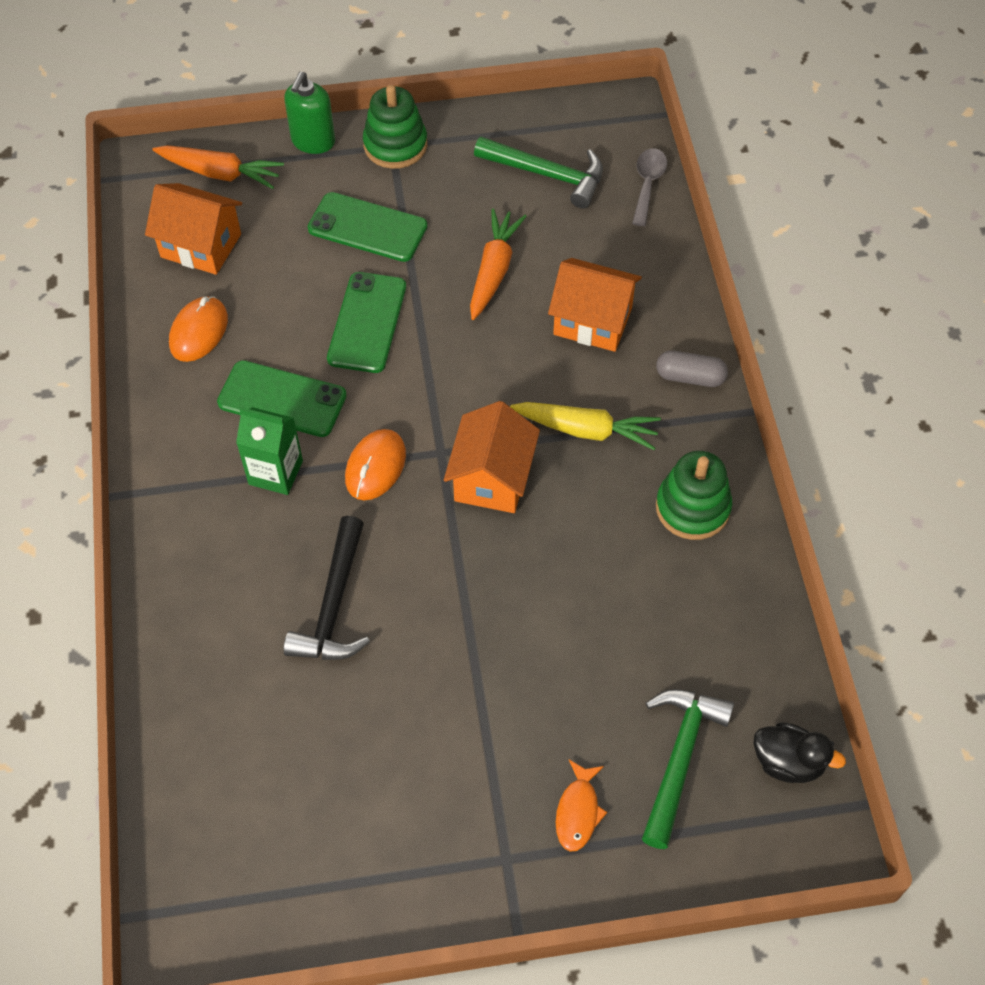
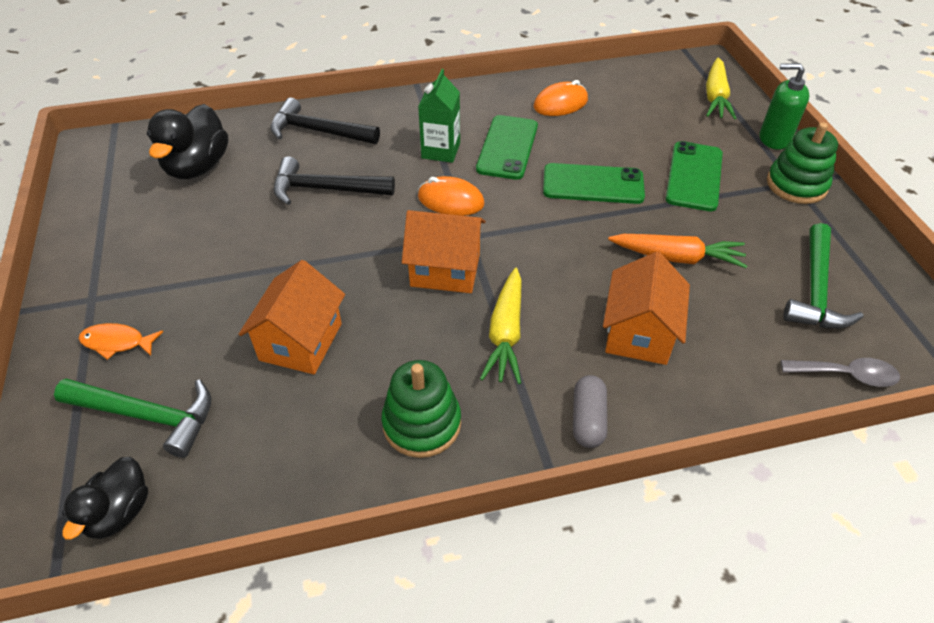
camera: 85 degrees right, 10 degrees down
(199, 331) = (560, 103): orange mouse -> orange mouse turned 45 degrees counterclockwise
(201, 245) = (640, 96): orange house -> orange house (301, 342)
(204, 620) = (318, 131): none -> black hammer
(220, 173) = (715, 97): orange carrot -> yellow carrot
(259, 772) = (198, 167): none -> black duck

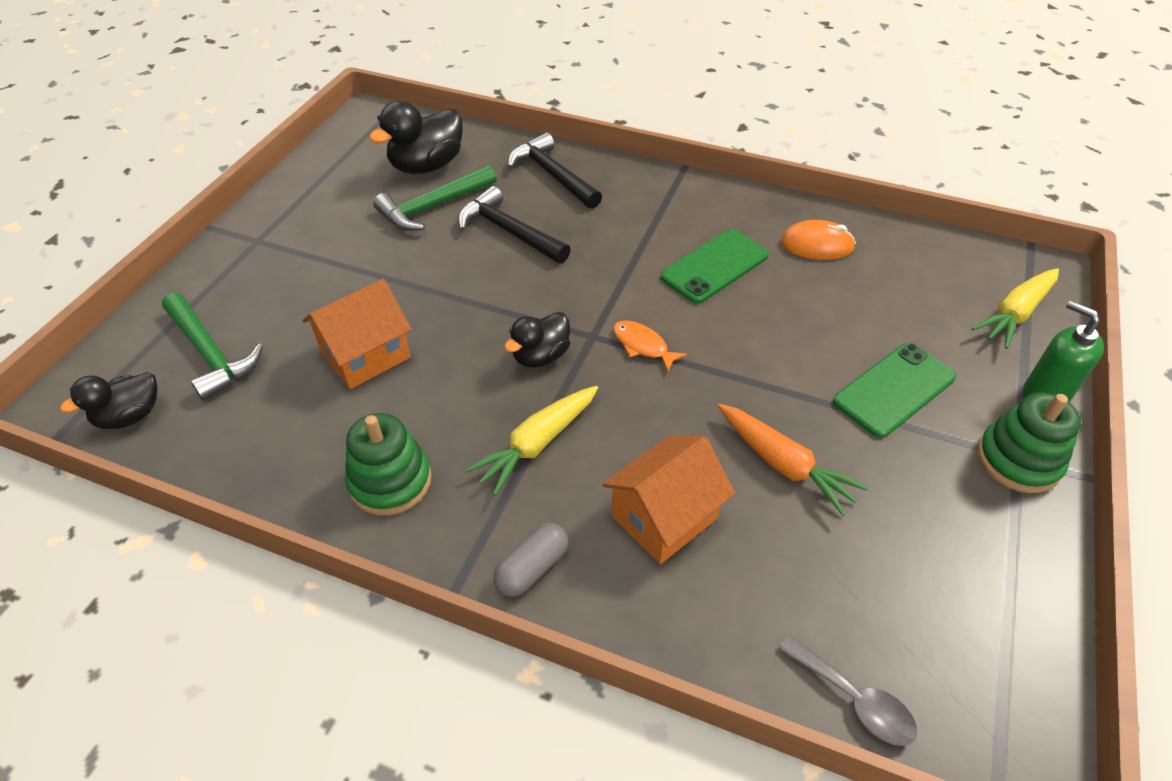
camera: 35 degrees right, 0 degrees up
(117, 342) = (243, 284): orange fish -> orange fish (642, 346)
(441, 151) = (645, 241): green carton -> none
(445, 270) = (540, 356): orange house -> black duck
(450, 200) = (608, 293): orange mouse -> none
(593, 184) = (768, 344): green phone -> none
(816, 290) = (915, 588): green hammer -> green hammer (433, 207)

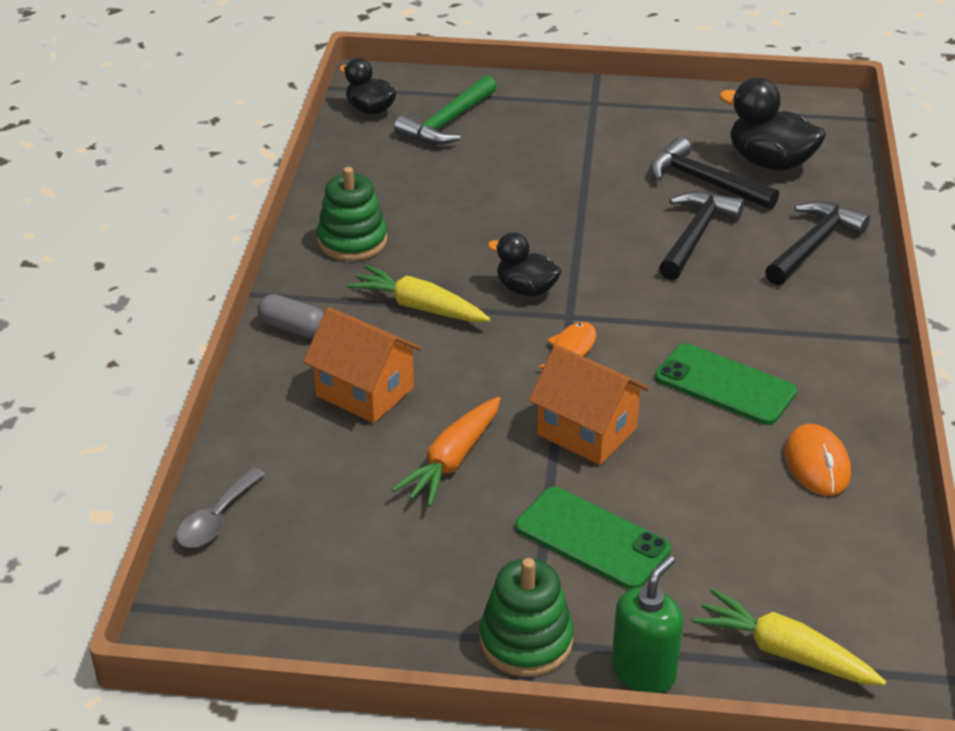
camera: 75 degrees right, 10 degrees down
(366, 356) = (480, 195): orange house -> orange house (587, 431)
(433, 207) = (704, 182): green hammer -> black hammer

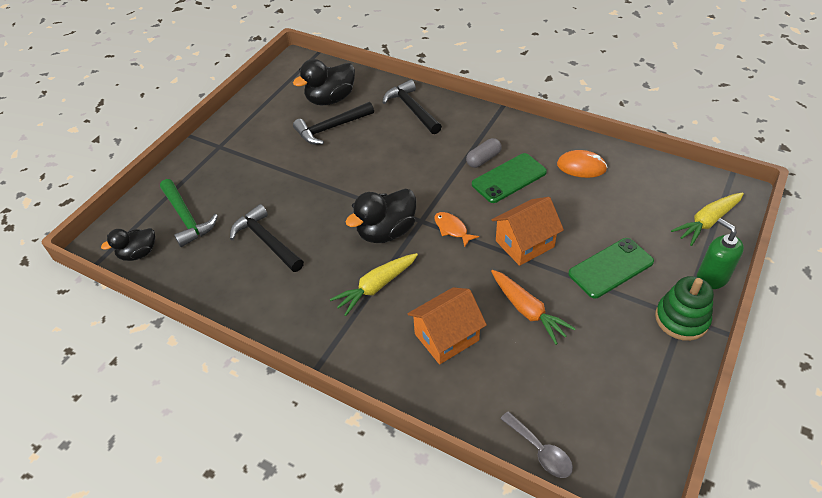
camera: 65 degrees left, 10 degrees up
(293, 328) = (362, 360): grey capsule -> grey capsule (483, 159)
(352, 241) = (285, 303): green stacking toy -> none
(526, 289) = (386, 232): black duck -> black duck, size x1.58
(695, 235) = (377, 147): black hammer -> black hammer (266, 241)

